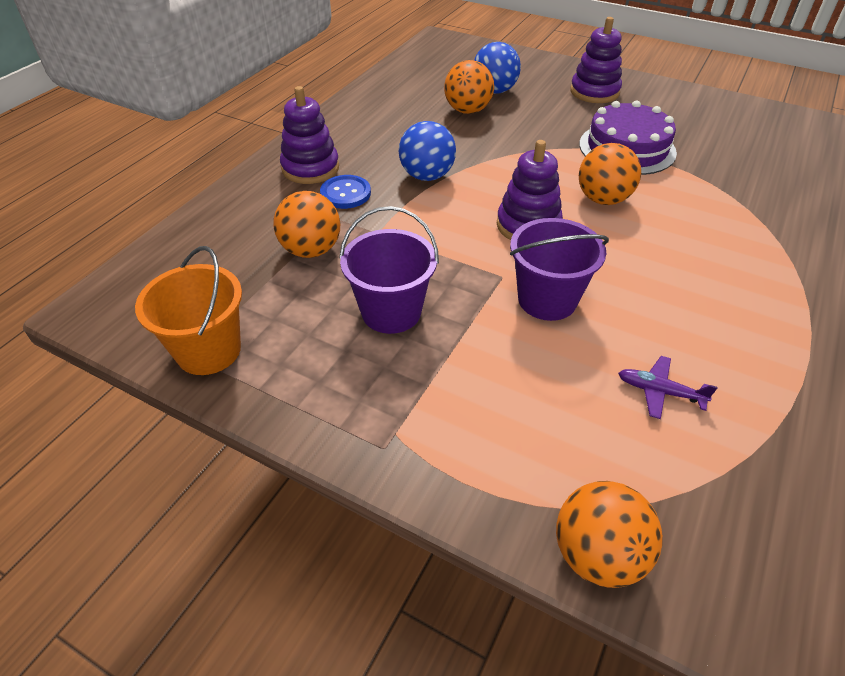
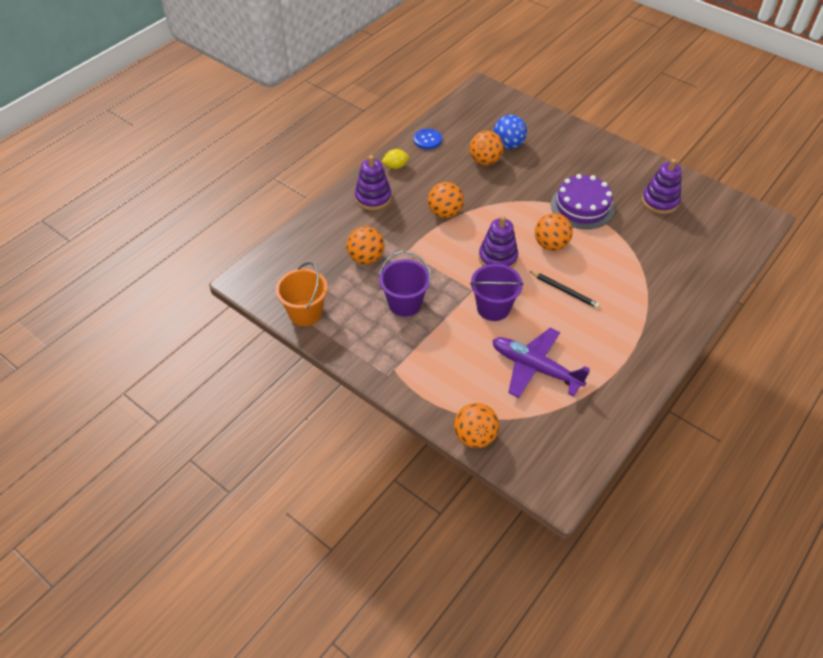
camera: 10 degrees right, 5 degrees up
(338, 128) = (395, 166): none -> yellow lemon
(345, 193) = (392, 220): blue button -> blue button (427, 140)
(427, 176) = (445, 213): blue ball -> orange ball
(594, 92) = (579, 154): purple stacking toy -> purple stacking toy (660, 201)
(653, 259) = (564, 291): none -> black pencil
(659, 391) = (535, 368): purple plane -> purple plane, size x2.17

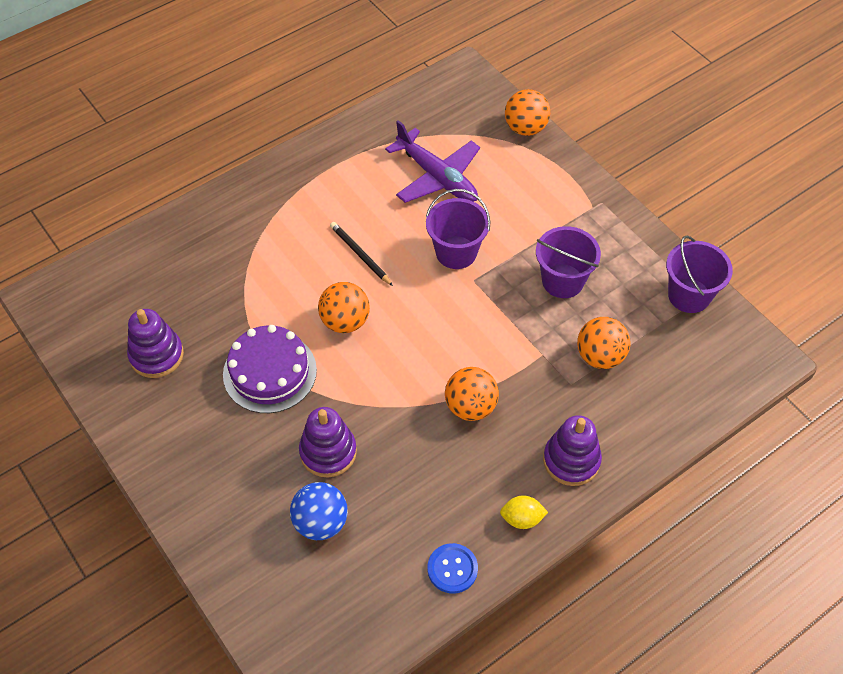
camera: 165 degrees left, 5 degrees up
(305, 313) = (689, 295): orange bucket -> purple bucket
(485, 161) = (373, 495): orange ball -> none
(497, 258) = (423, 318): purple stacking toy -> purple stacking toy (328, 452)

